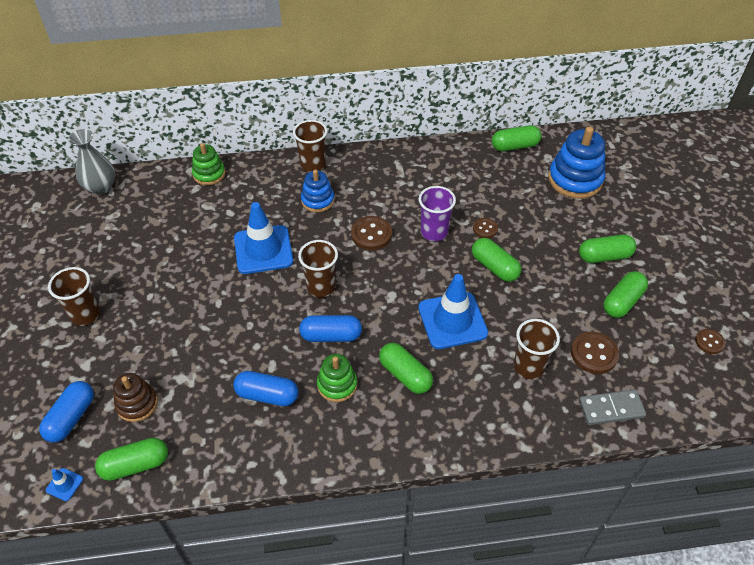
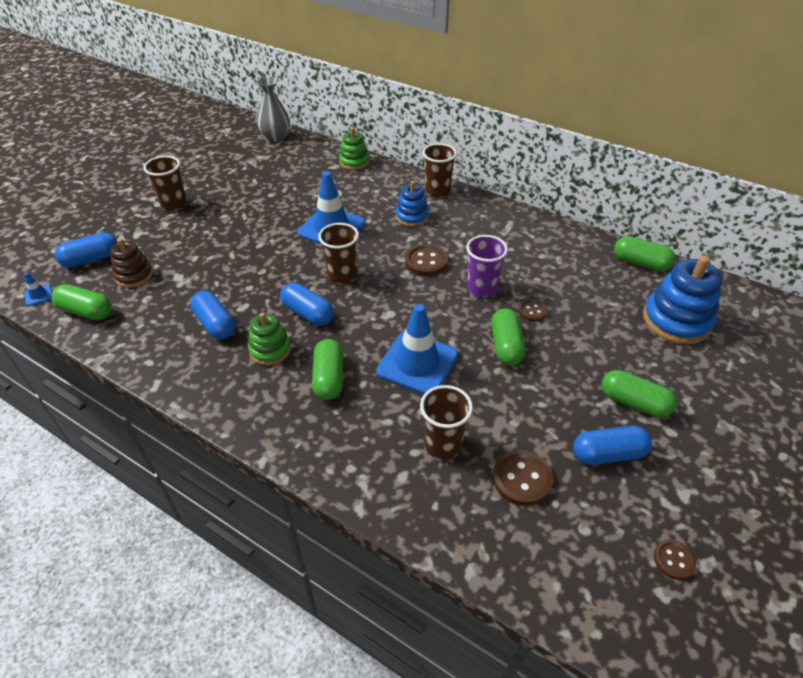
camera: 40 degrees right, 5 degrees down
(611, 408) = (482, 540): grey domino -> none
(622, 302) = (608, 454): green capsule -> blue capsule

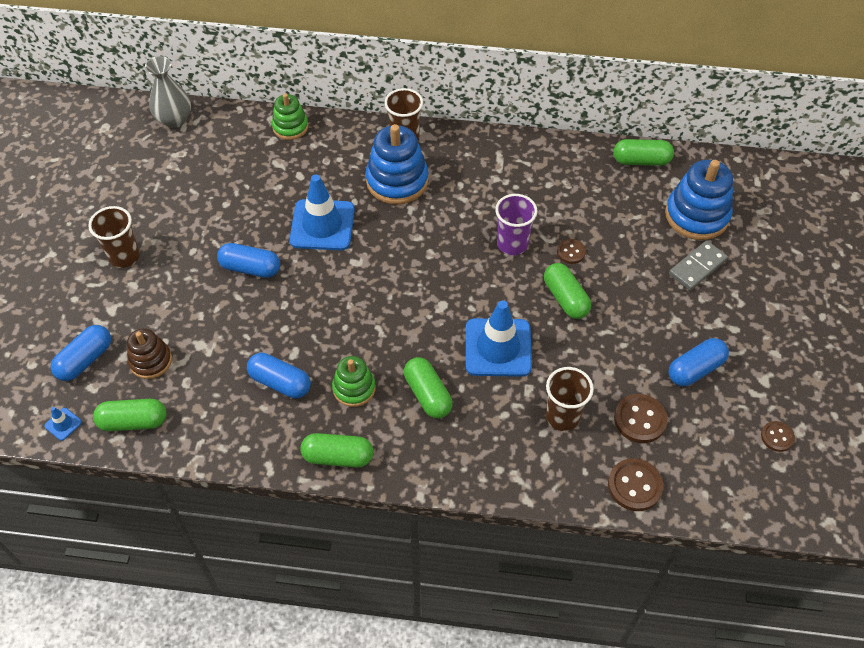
camera: 25 degrees left, 10 degrees up
(308, 313) = (364, 335): blue capsule -> blue capsule (250, 268)
(342, 276) = (370, 279): brown cup -> none
(412, 217) = (397, 181): blue stacking toy -> blue stacking toy, size x1.67
(426, 261) = (443, 232): brown button -> brown button (634, 486)
(634, 402) = (695, 313): green capsule -> green capsule (338, 457)
(656, 363) = (697, 267): none -> grey domino

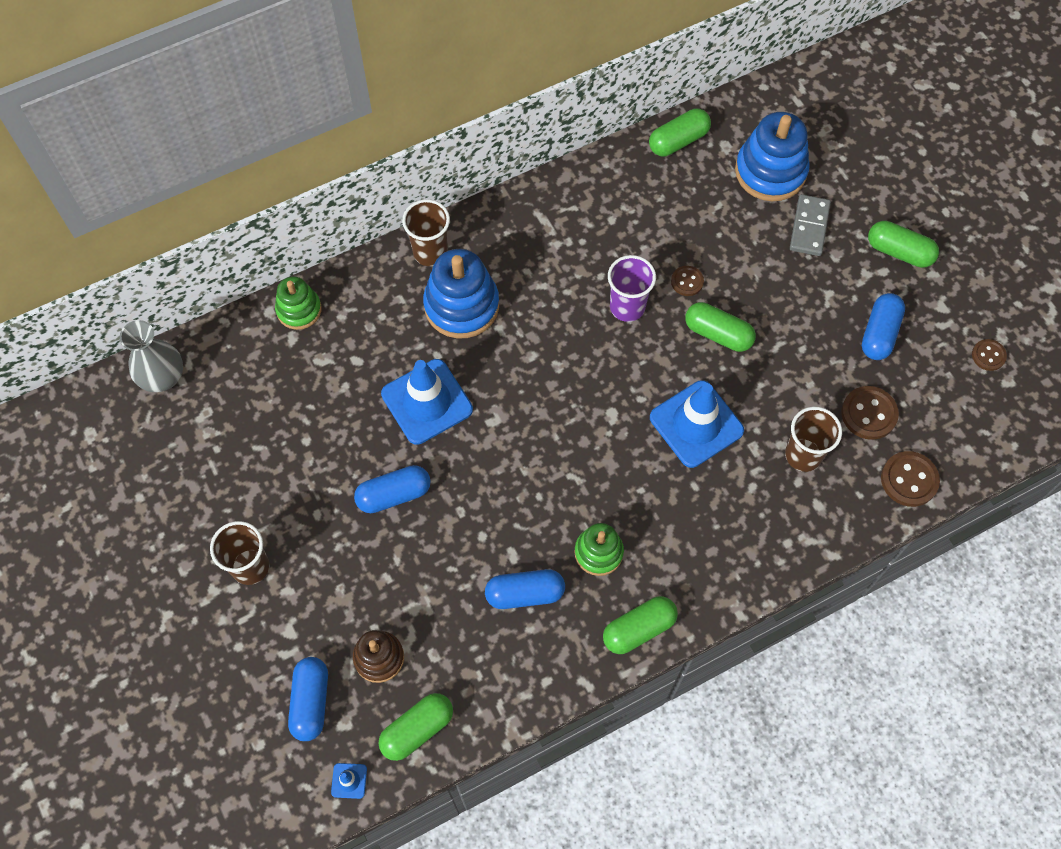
camera: 35 degrees left, 10 degrees up
(427, 394) = (670, 513): green capsule -> green capsule (899, 252)

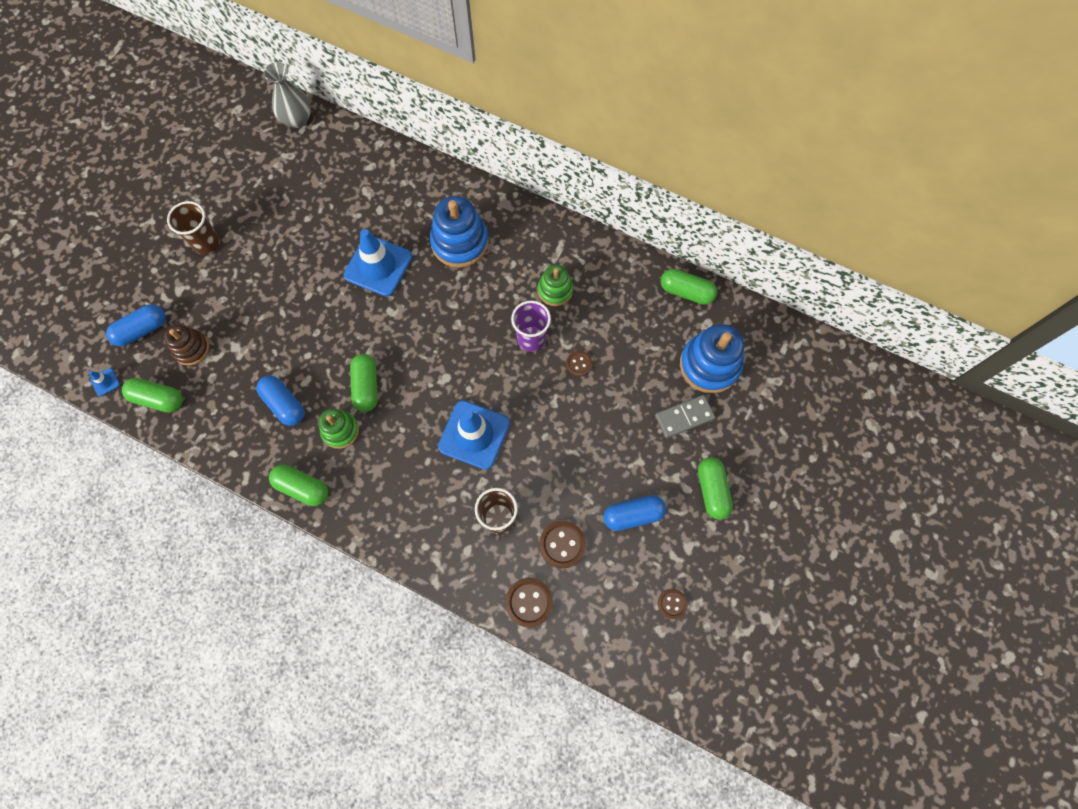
camera: 55 degrees right, 5 degrees up
(299, 310) = (391, 157): green stacking toy -> green stacking toy (555, 290)
(394, 494) = (303, 288): blue capsule -> none
(430, 252) = (485, 201): brown cup -> none
(718, 334) = (553, 407): green capsule -> green capsule (366, 386)

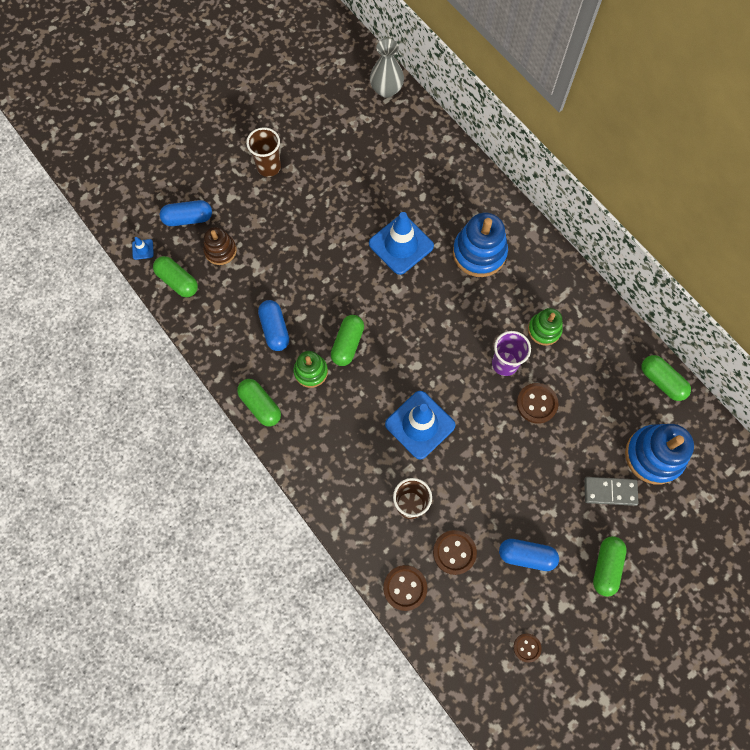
camera: 25 degrees right, 0 degrees up
(579, 364) = (536, 403): brown button -> brown button, size x1.63

